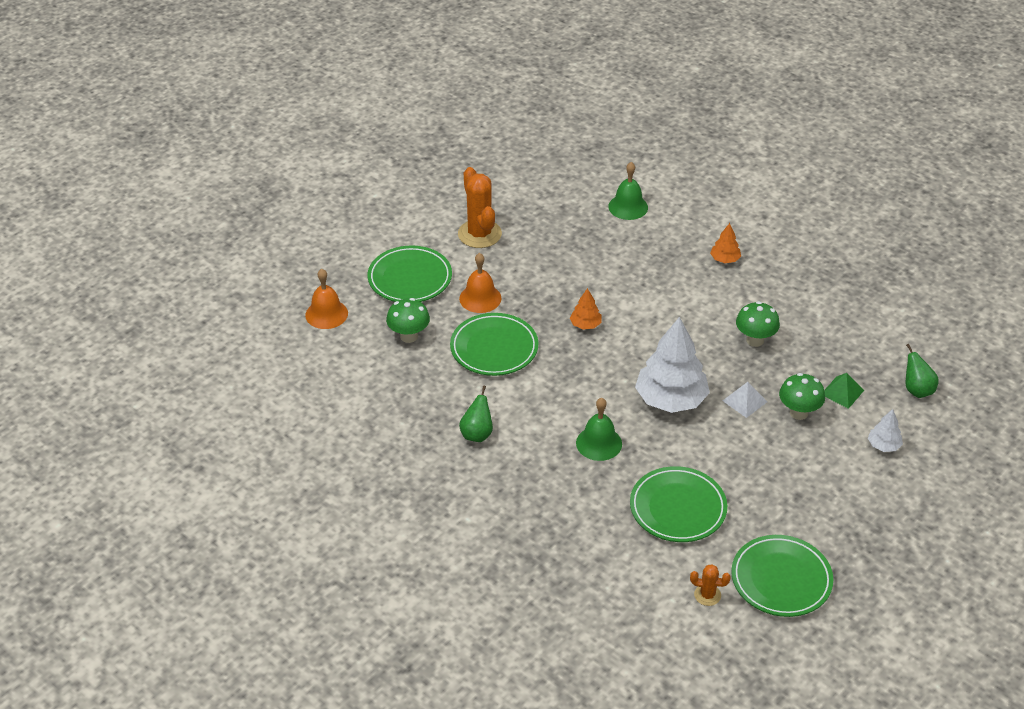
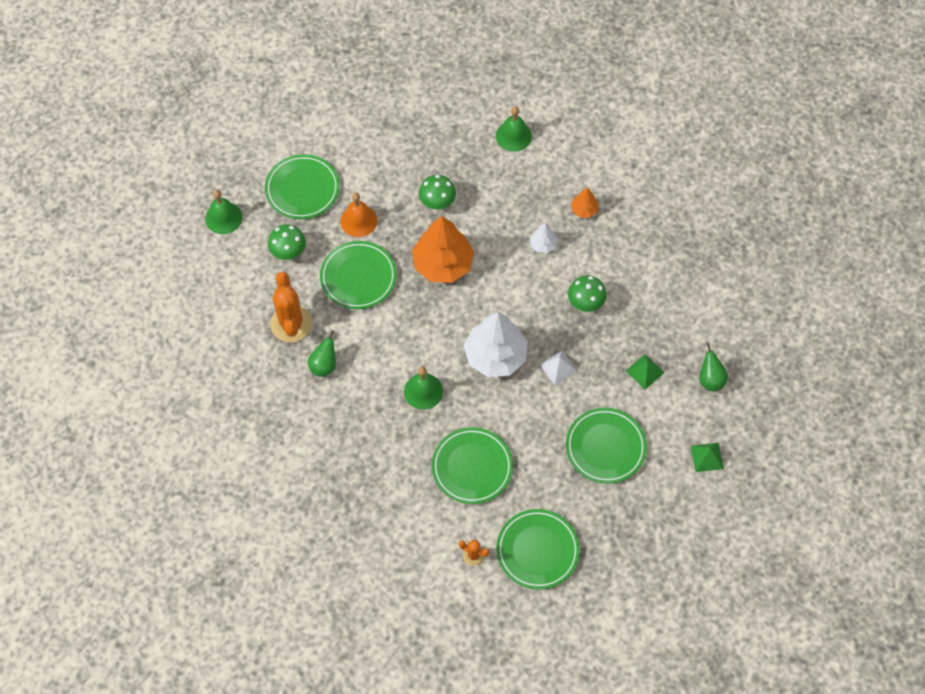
camera: 10 degrees right, 20 degrees up
(326, 314) = (223, 218): orange bell -> green bell
(479, 234) = (374, 148): orange cactus -> orange cactus (291, 324)
(585, 325) = (442, 264): orange tree -> orange tree, size x2.18
(799, 413) = (601, 387): green mushroom -> green mushroom (437, 203)
(824, 468) = (605, 447): none -> green plate
(883, 445) = (663, 432): white tree -> white tree (543, 244)
(941, 461) = (707, 457): none -> green pyramid

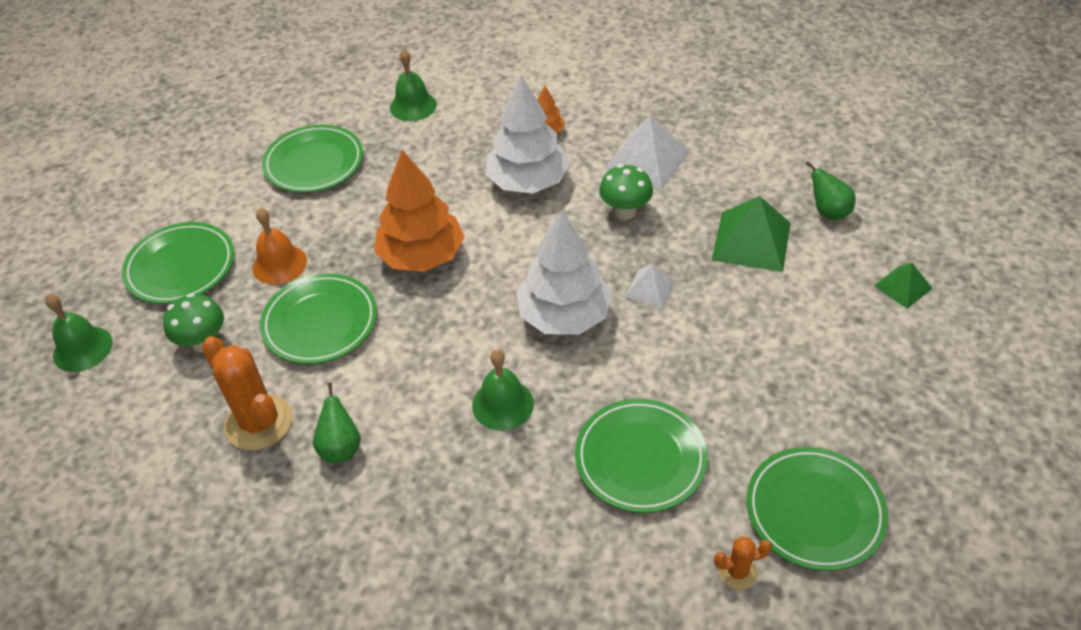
camera: 30 degrees left, 15 degrees down
(437, 203) = (370, 202): green mushroom -> none
(543, 244) = (528, 182): white tree -> white tree, size x2.18
(605, 447) = (782, 341): green plate -> green plate (314, 163)
(630, 272) = (647, 160): none -> white pyramid
(645, 371) = (751, 241): green pyramid -> green pyramid, size x1.79

